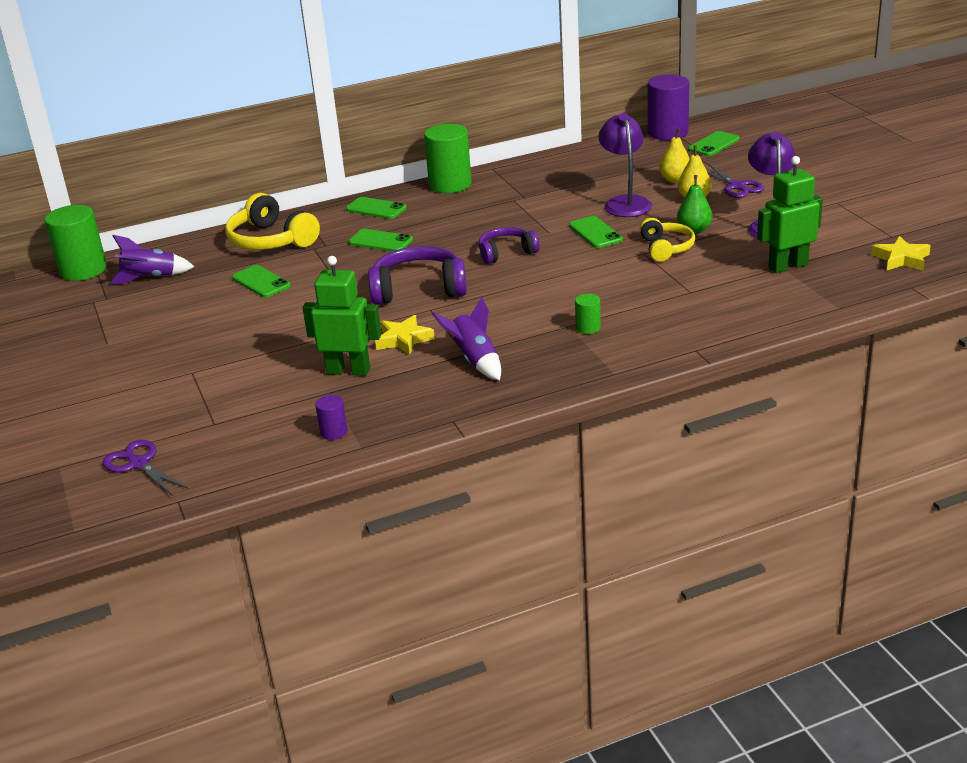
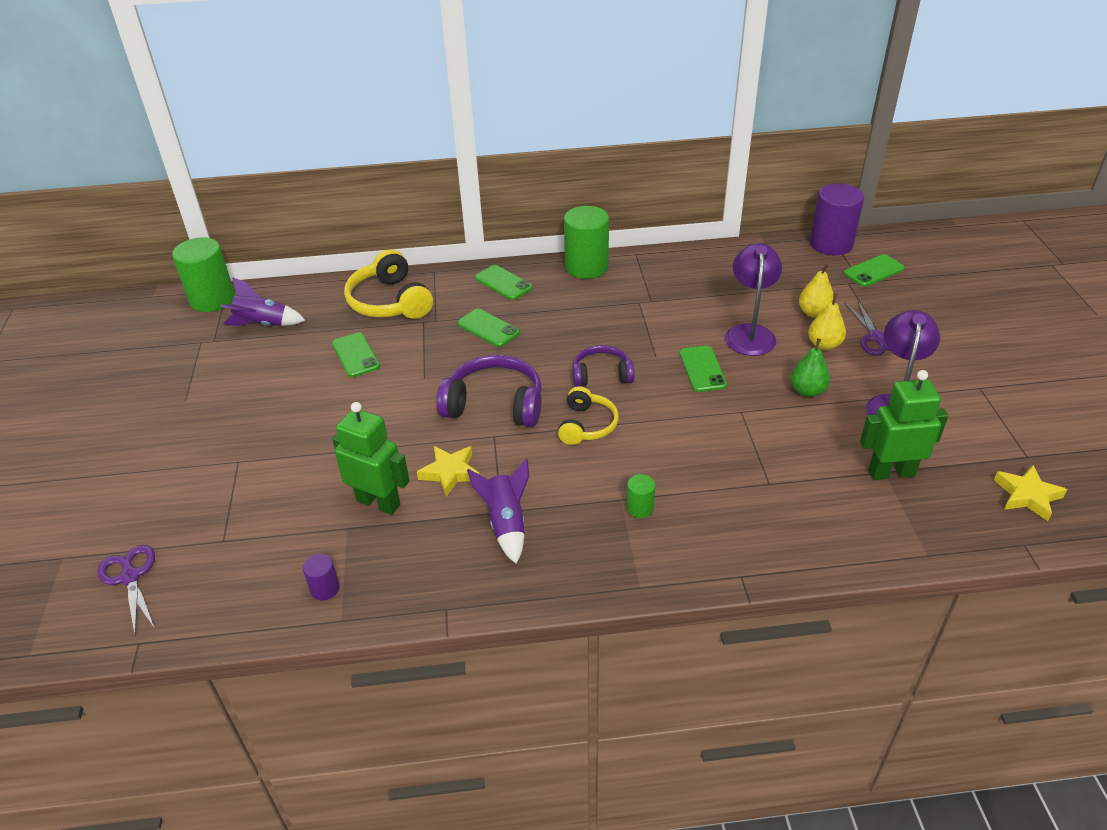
camera: 15 degrees right, 10 degrees up
(665, 248) = (767, 410): yellow headphones -> yellow headphones (586, 425)

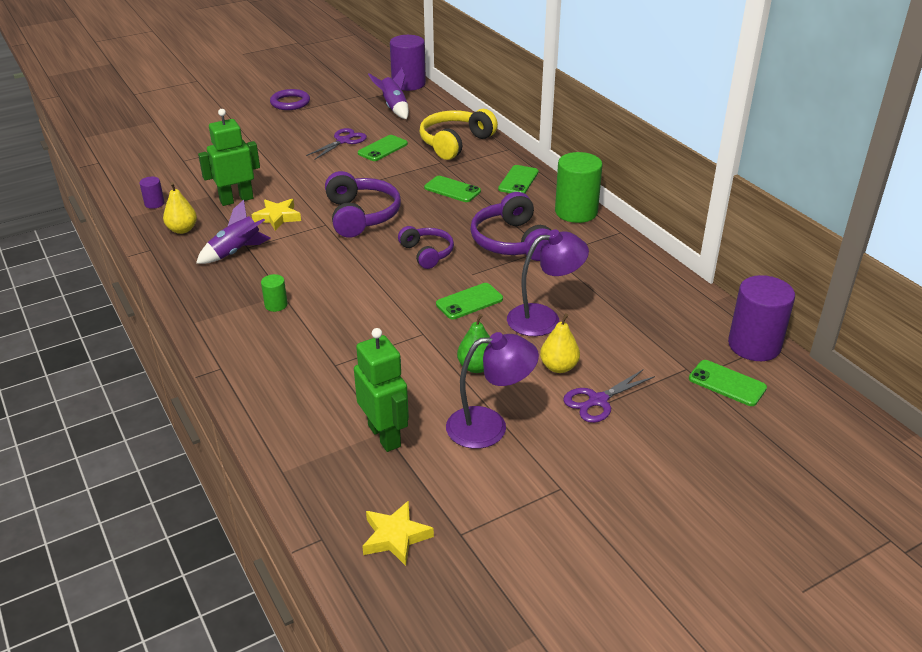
camera: 65 degrees right, 5 degrees down
(130, 577) = (145, 144): purple scissors -> purple scissors (343, 141)
(155, 406) = (290, 102): none -> purple ring
(212, 299) = (408, 84): green cylinder -> purple cylinder
(378, 502) = (236, 199): green robot -> green robot turned 120 degrees counterclockwise
(488, 328) = (452, 189): green phone -> green phone turned 75 degrees counterclockwise
(586, 425) = (359, 260): yellow headphones -> none
(614, 317) = (512, 242): none -> purple headphones
(814, 313) = (610, 352): yellow pear -> yellow pear (182, 229)

